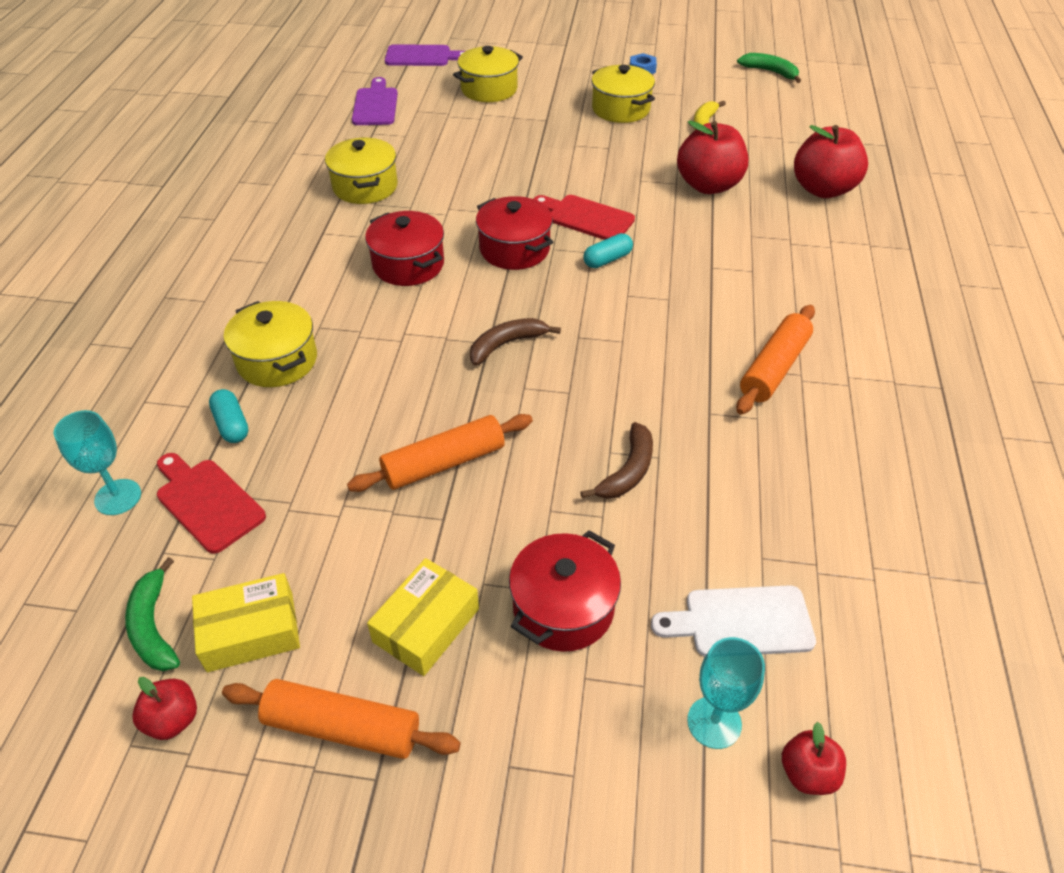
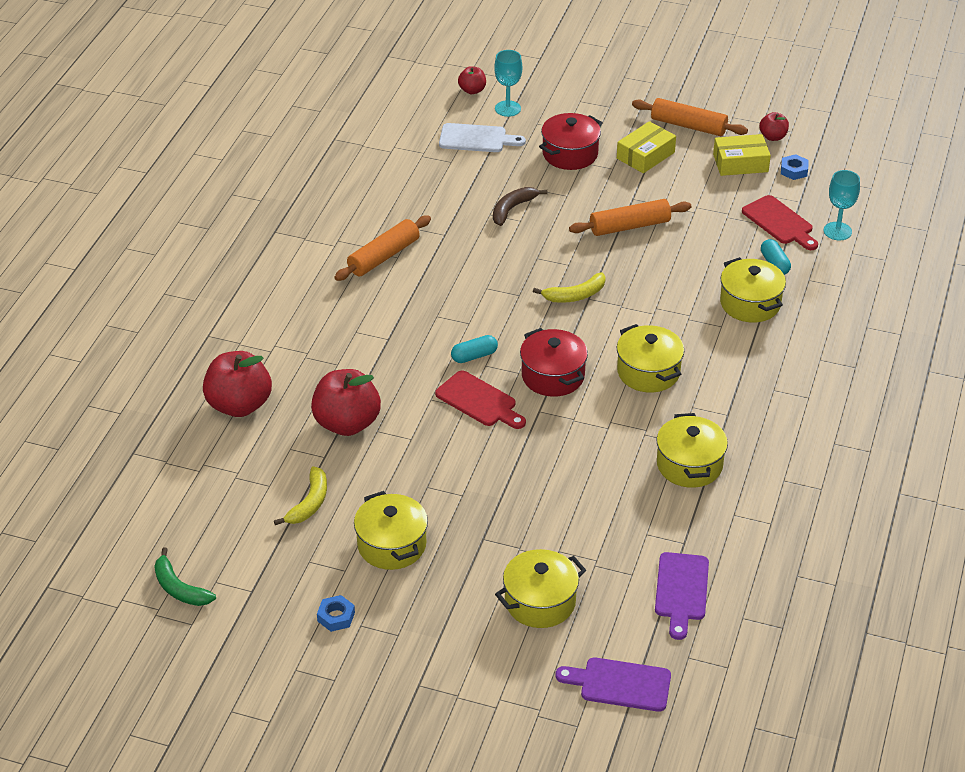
camera: 170 degrees left, 5 degrees down
(154, 626) = (794, 170): green banana -> blue nut
(408, 264) = (648, 372): red pot -> yellow pot
(506, 344) = (575, 295): brown banana -> yellow banana

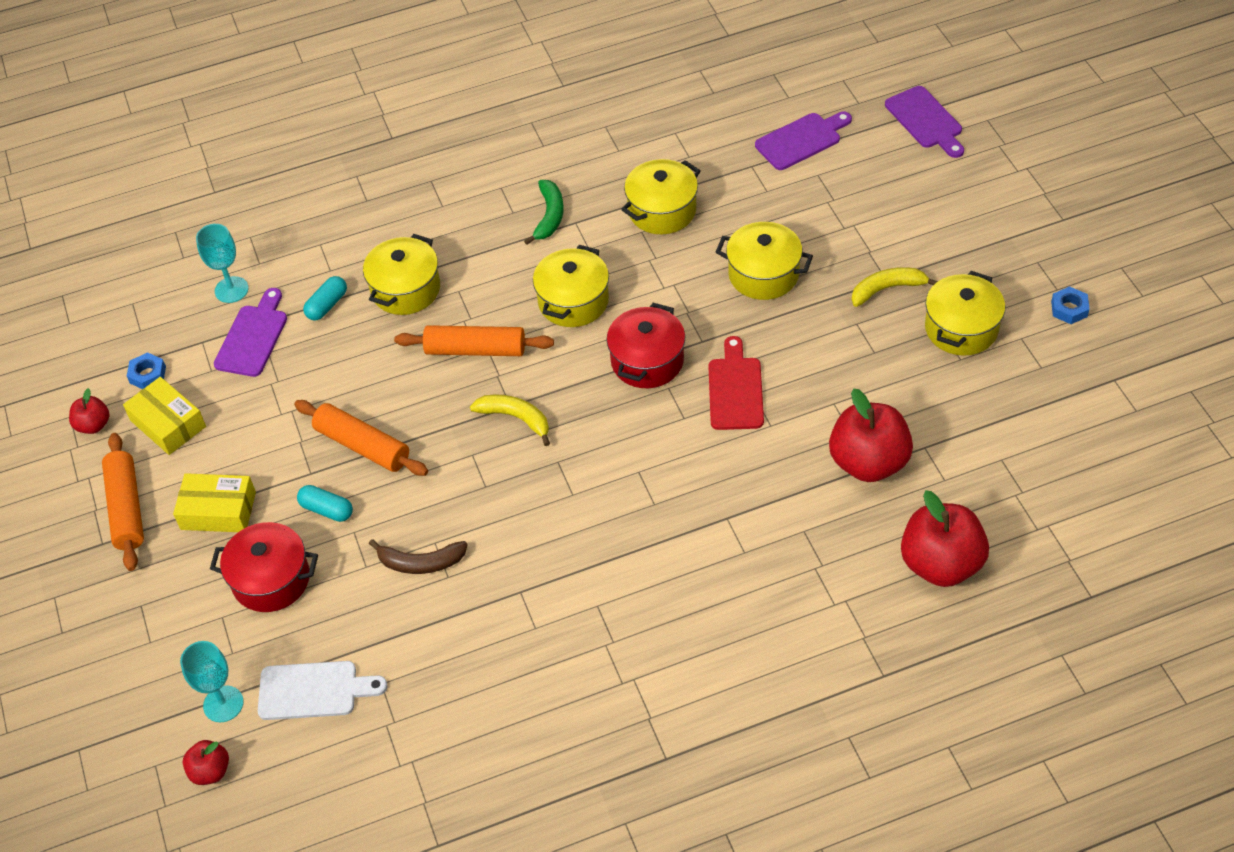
camera: 125 degrees left, 10 degrees up
(179, 588) = (1172, 428): green banana -> green banana (549, 216)
(309, 503) = (985, 415): yellow banana -> yellow banana (887, 289)
(384, 256) = (608, 618): orange rolling pin -> orange rolling pin (475, 349)
(474, 356) = (680, 434): turquoise capsule -> turquoise capsule (327, 510)
(476, 139) = (314, 691): white cutting board -> white cutting board turned 120 degrees clockwise
(540, 602) = (906, 206): yellow pot -> yellow pot (763, 274)
(779, 222) = (253, 337): red cutting board -> purple cutting board

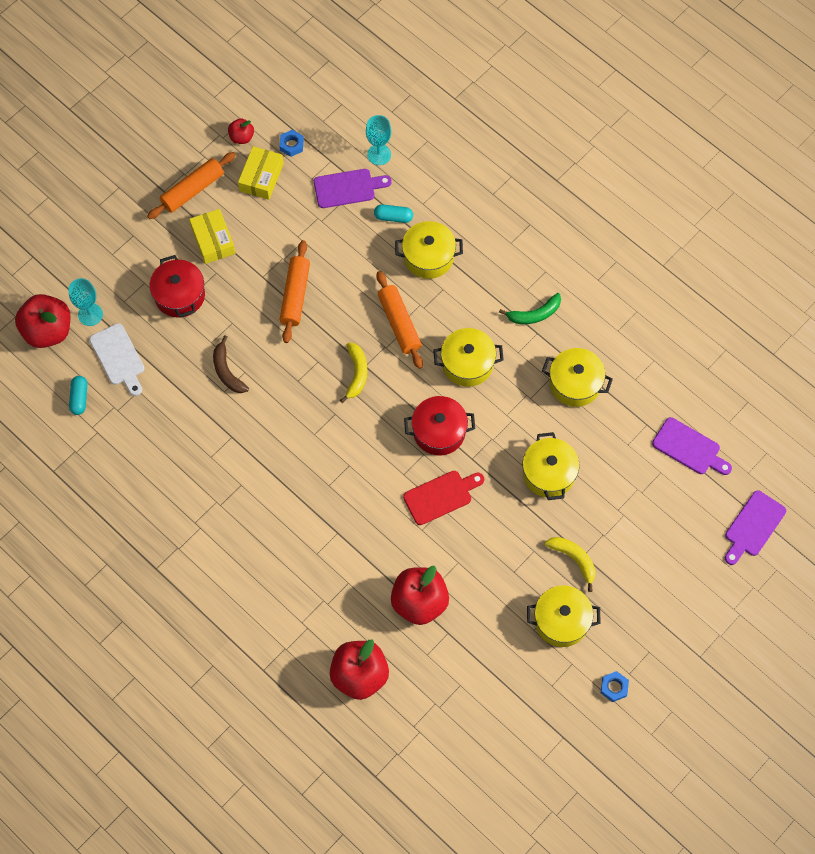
camera: 60 degrees right, 15 degrees up
(210, 771) = (48, 331): red apple -> red apple, size x1.99
(327, 510) = (240, 300): turquoise capsule -> turquoise capsule (79, 398)

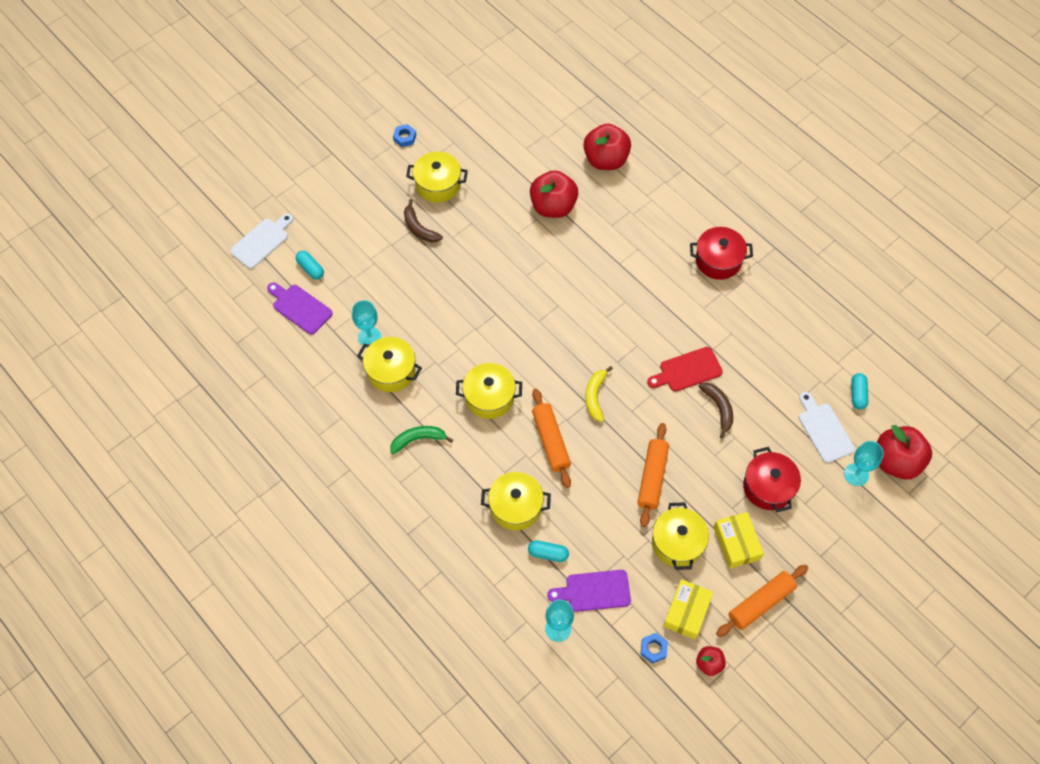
camera: 175 degrees left, 5 degrees down
(439, 432) = (522, 338): red pot -> red pot (718, 260)
(441, 496) = (526, 285): red cutting board -> red cutting board (687, 370)
(548, 473) = (429, 296): yellow pot -> yellow pot (677, 543)
(574, 559) = (419, 228): yellow banana -> brown banana
(605, 420) = (369, 337): none -> turquoise goblet
(688, 496) = (310, 268): none -> turquoise capsule
(753, 526) = (262, 241): purple cutting board -> white cutting board

